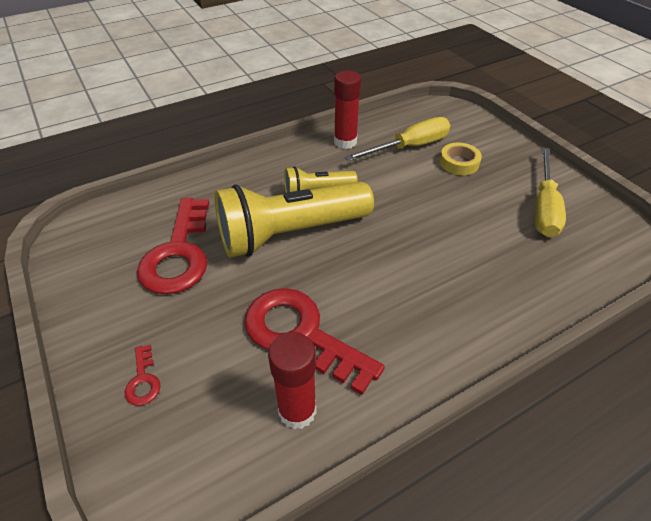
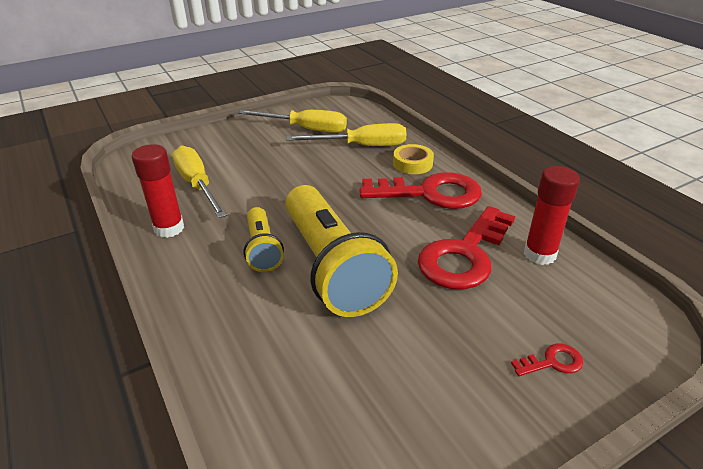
camera: 90 degrees left, 10 degrees down
(179, 253) = (367, 363): red key -> red key (430, 193)
(459, 163) = (235, 160): yellow tape -> yellow tape (412, 163)
(517, 256) = (361, 146): none -> yellow screwdriver

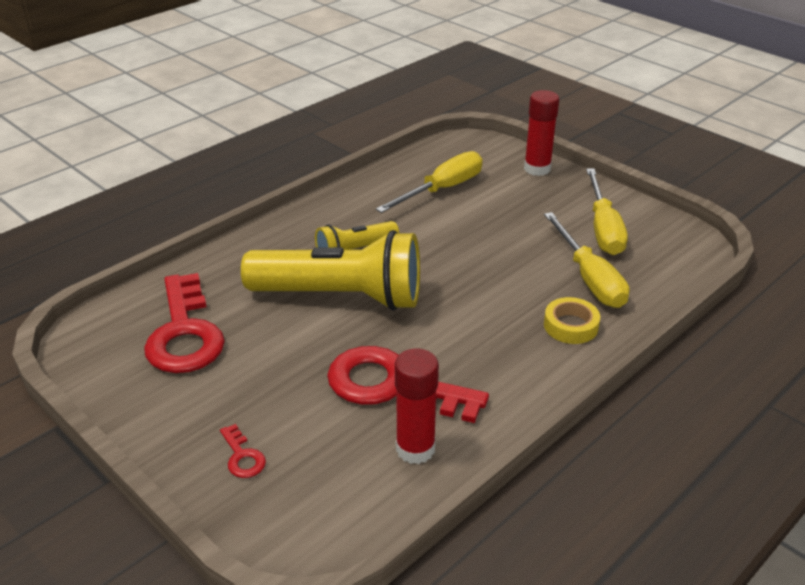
camera: 75 degrees right, 0 degrees up
(169, 228) = (366, 194): red glue stick -> red glue stick (537, 169)
(332, 267) = (341, 297): yellow flashlight -> yellow flashlight turned 135 degrees counterclockwise
(430, 193) = (507, 348): red key -> red key (184, 333)

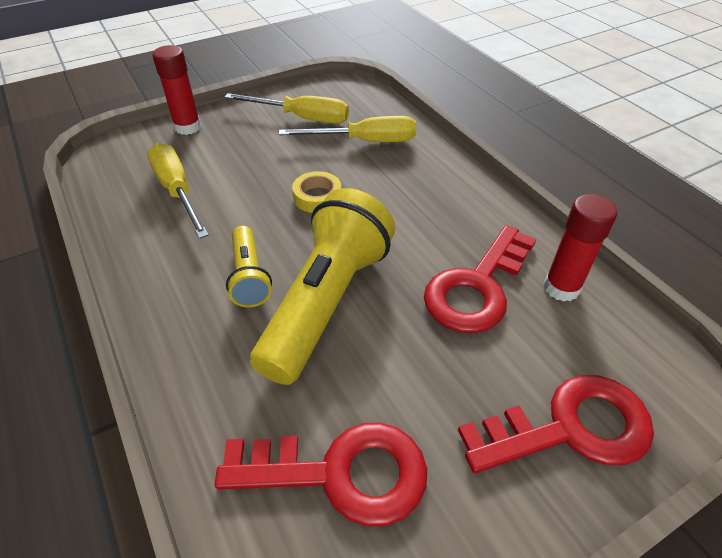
camera: 75 degrees left, 10 degrees up
(242, 456) = (570, 428): red key -> red key, size x2.40
(570, 326) = (422, 165): yellow tape -> yellow tape (317, 197)

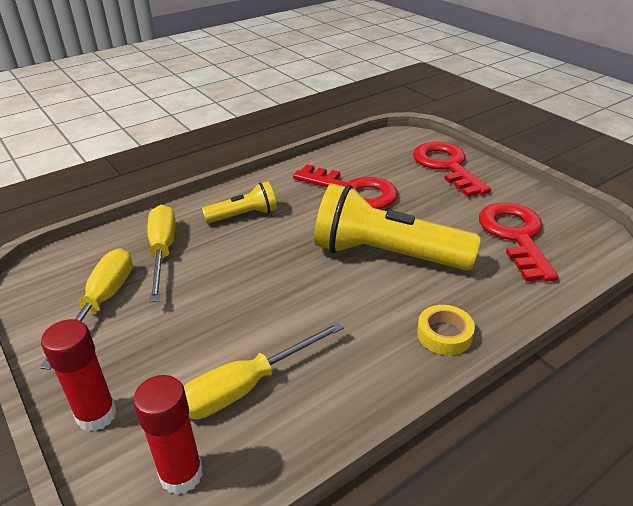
camera: 95 degrees left, 10 degrees down
(249, 277) = (371, 301): yellow flashlight -> yellow flashlight (244, 215)
(317, 197) = (255, 274): yellow tape -> yellow tape (444, 334)
(561, 288) = (345, 162): red glue stick -> red glue stick (181, 474)

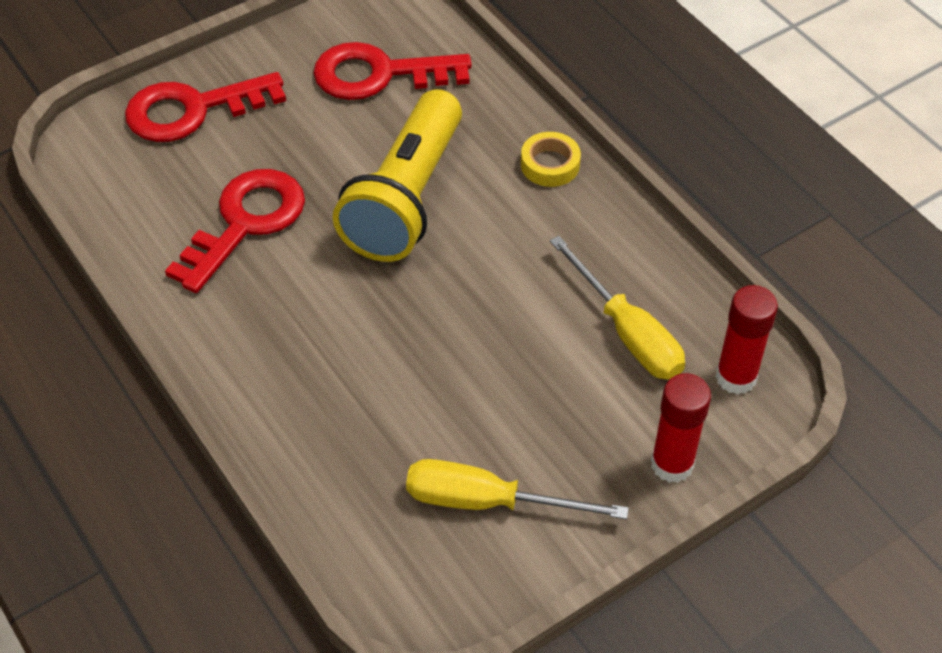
camera: 90 degrees left, 15 degrees up
(162, 252) = (376, 448): yellow screwdriver -> none
(244, 215) = (292, 355): yellow flashlight -> none

